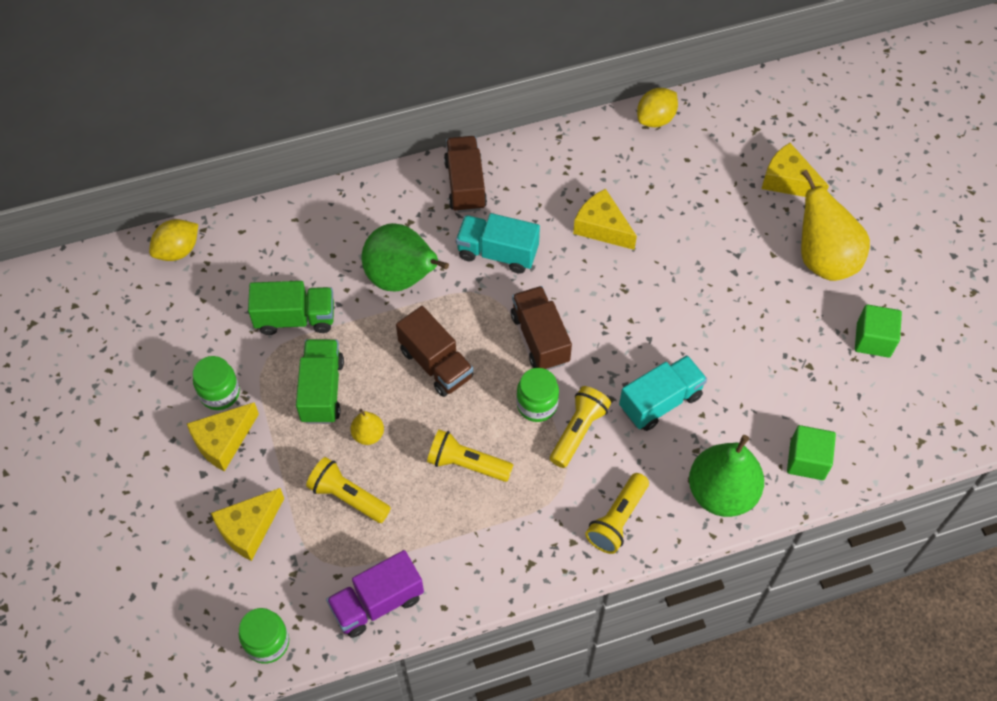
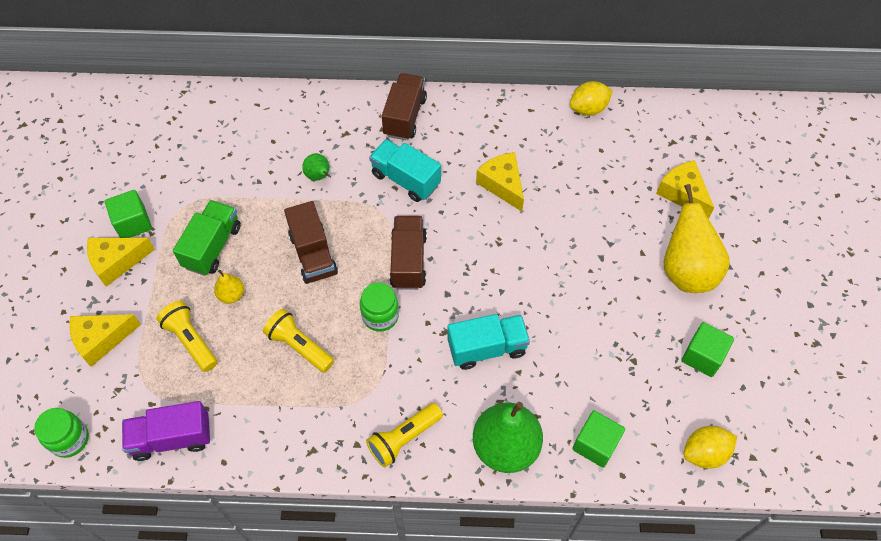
camera: 20 degrees right, 0 degrees up
(178, 250) = (156, 102): yellow lemon -> yellow lemon (704, 453)
(220, 393) = (133, 223): green jar -> green cube
(295, 318) = (220, 182): green truck -> none
(402, 278) = (319, 176): green pear -> green pear, size x0.46
(578, 431) = (404, 350): yellow flashlight -> none

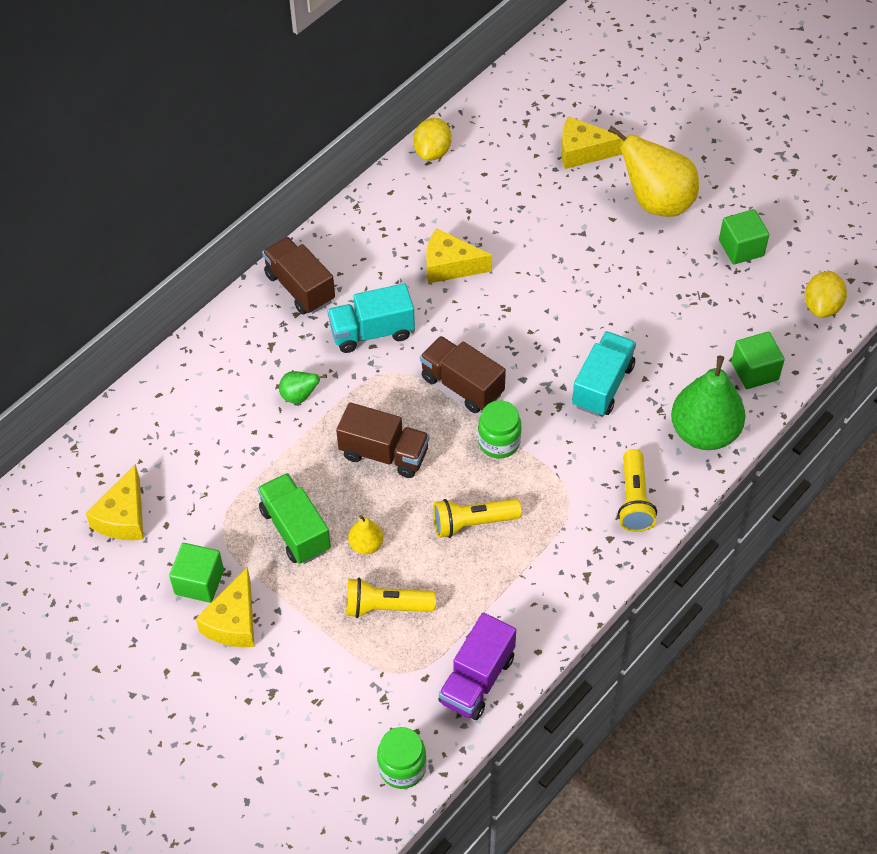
camera: 50 degrees left, 5 degrees down
(101, 340) = (314, 683): yellow cheese -> yellow cheese (123, 517)

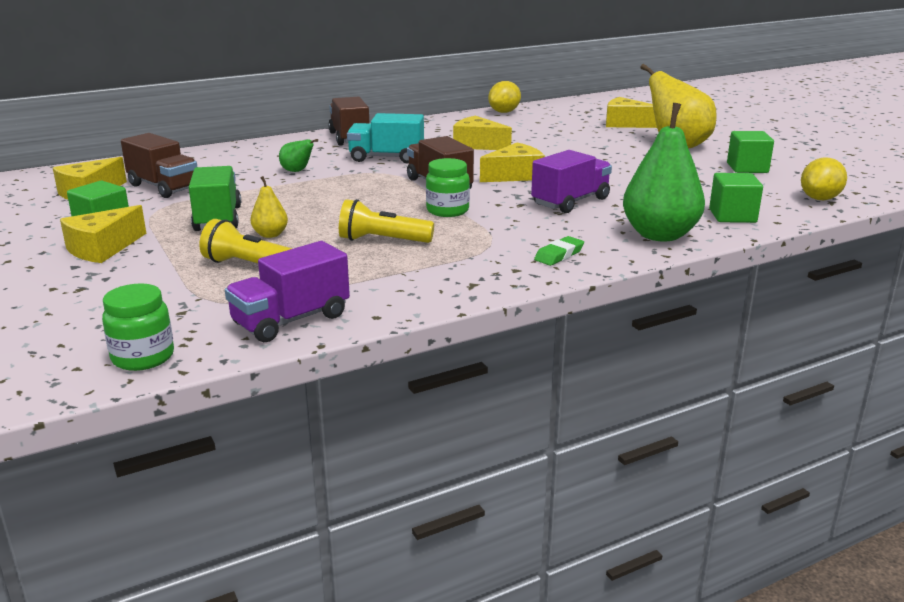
camera: 20 degrees right, 30 degrees down
(384, 453) = (338, 201): brown truck -> brown truck (164, 187)
(525, 338) = (515, 175): none -> yellow cheese
(602, 385) = (570, 202): turquoise truck -> purple truck
(634, 500) = (559, 255): yellow flashlight -> green eraser

